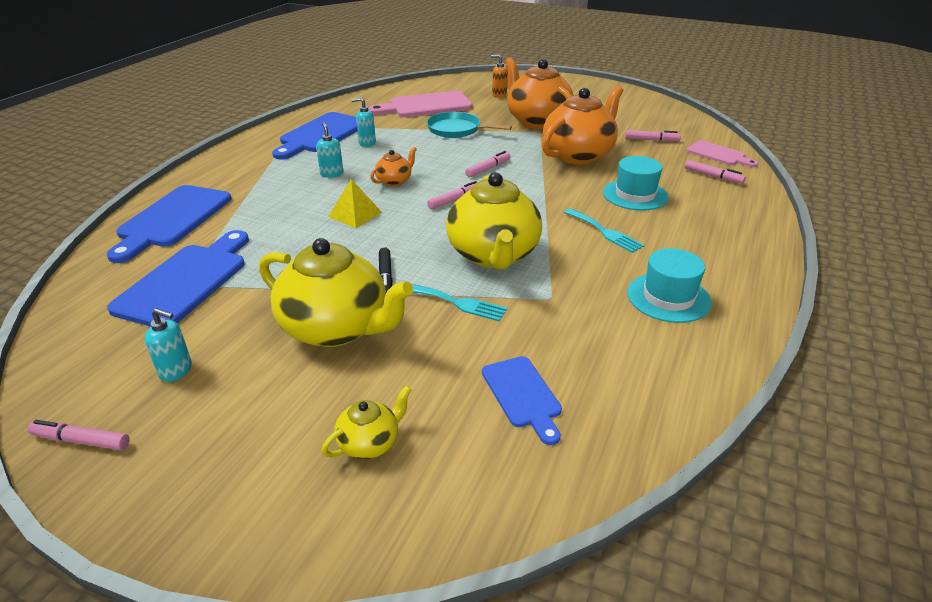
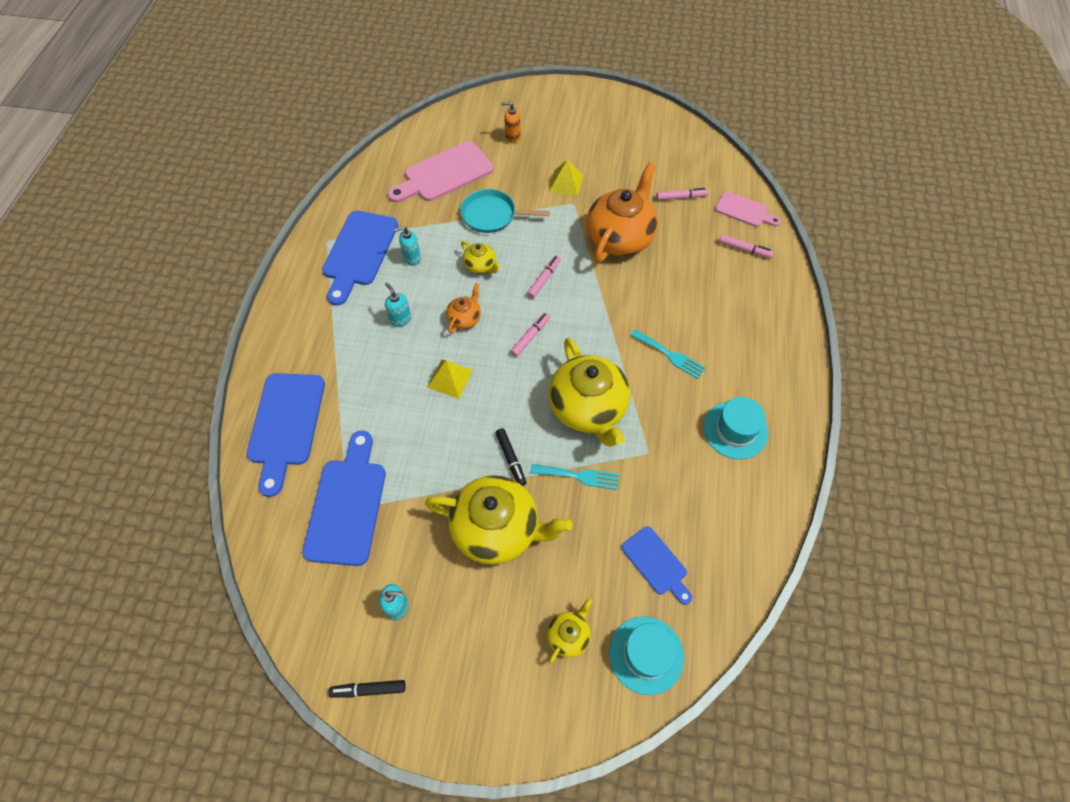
camera: 15 degrees left, 25 degrees up
(81, 441) = (368, 689): pink marker -> black marker
(429, 154) = (480, 266): none -> yellow teapot
(537, 121) = (566, 183): orange teapot -> yellow pyramid
(635, 195) = (683, 294): turquoise hat -> turquoise hat (646, 655)

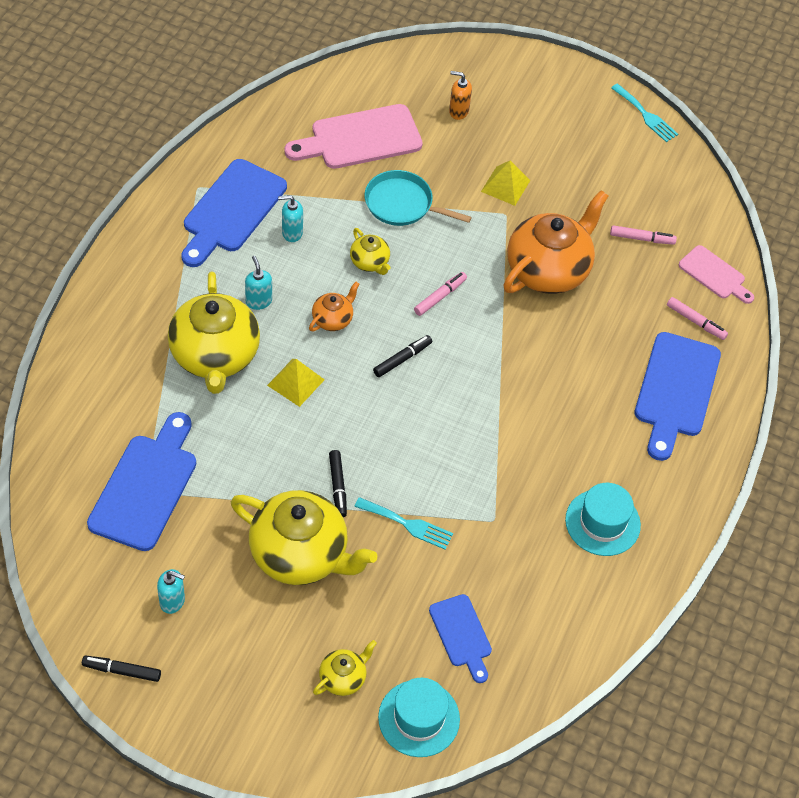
camera: 10 degrees right, 5 degrees down
(286, 425) = (100, 385): blue cutting board -> blue cutting board (675, 390)
(530, 337) = (402, 359): pink marker -> black marker
(588, 408) = (442, 455): yellow teapot -> yellow teapot (215, 356)
(670, 355) = (558, 421): turquoise fork -> turquoise fork (646, 115)

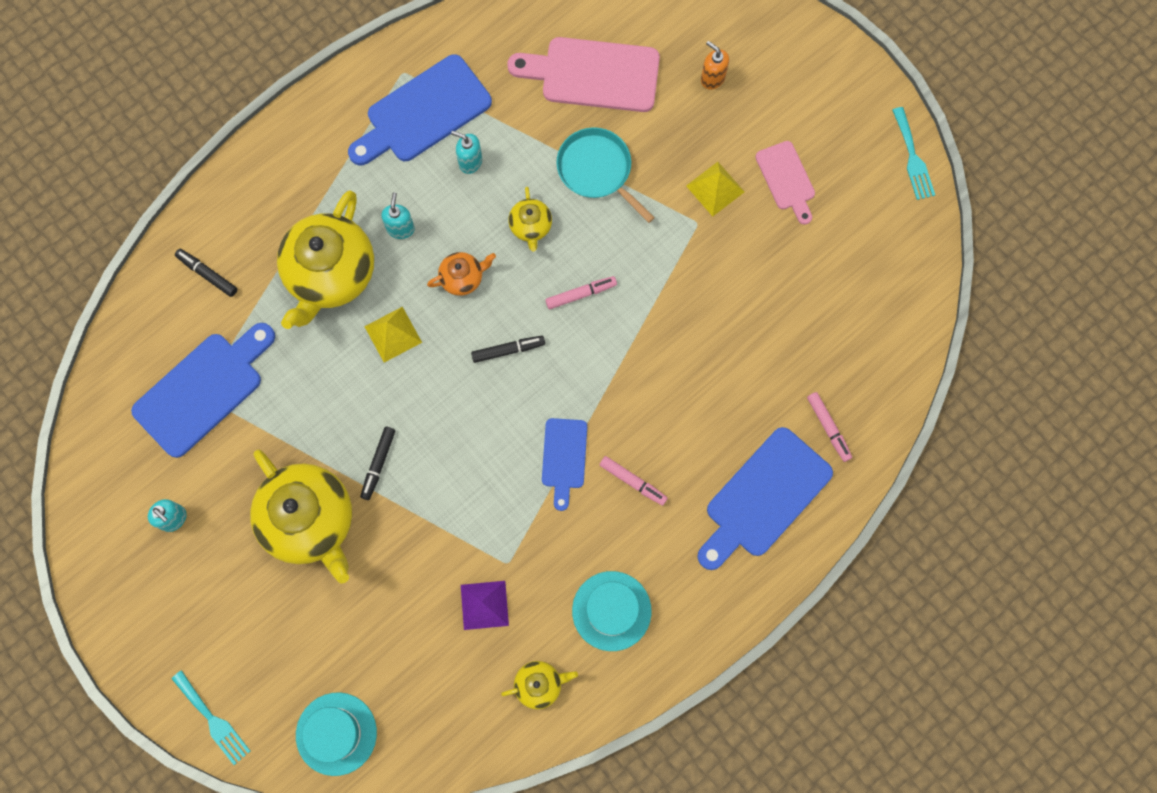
camera: 30 degrees right, 20 degrees up
(122, 671) = (99, 569): black marker -> black marker (207, 274)
(343, 678) = (288, 663): yellow teapot -> yellow teapot (539, 684)
(407, 524) = (424, 532): turquoise fork -> turquoise fork (213, 720)
(461, 634) = (417, 668): blue cutting board -> blue cutting board (564, 458)
(492, 561) = (484, 605): none -> purple pyramid
(548, 270) = (707, 306): orange teapot -> none
(642, 239) = (825, 308): pink marker -> pink marker (633, 482)
(714, 275) = (879, 381): pink cutting board -> pink cutting board (786, 179)

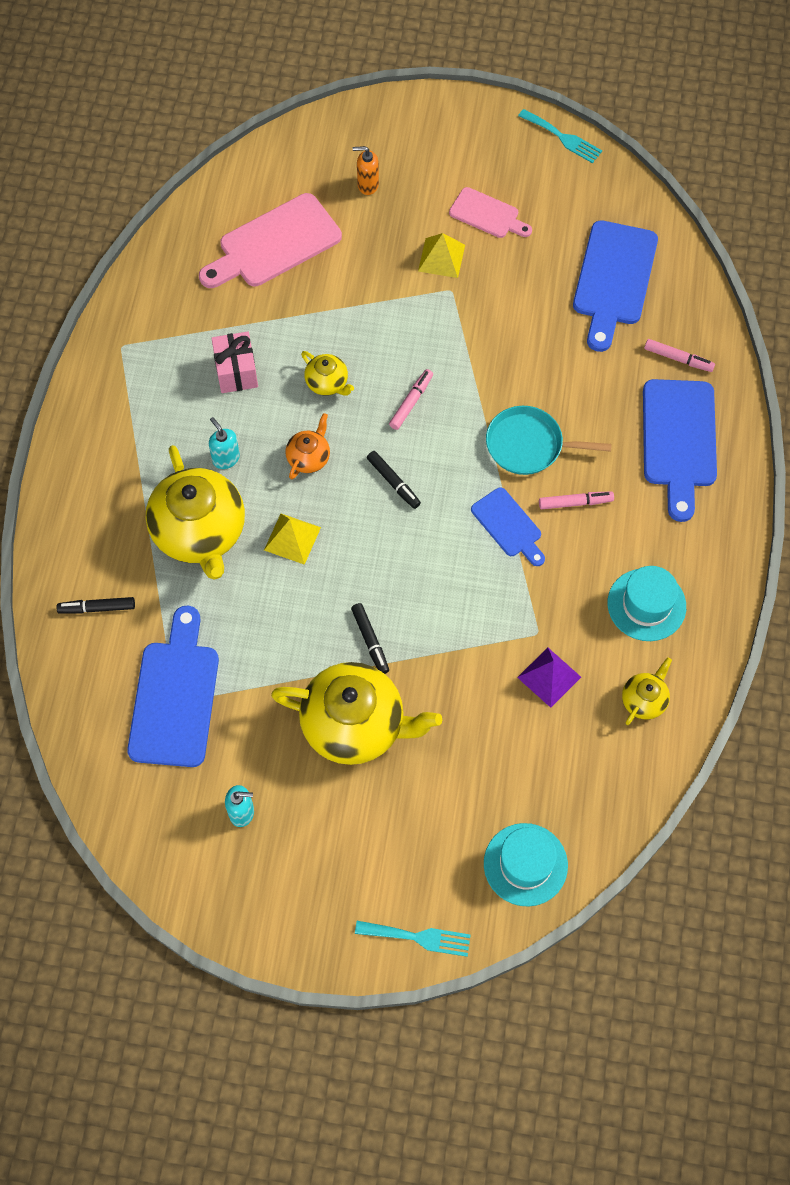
camera: 40 degrees left, 10 degrees down
(423, 112) = (165, 363): blue cutting board -> blue cutting board (613, 279)
(470, 162) = (236, 371): turquoise soap dispenser -> pink gift
(508, 350) = (393, 482): black marker -> black marker turned 105 degrees clockwise
(597, 170) = (341, 307): turquoise pan -> turquoise pan (528, 445)

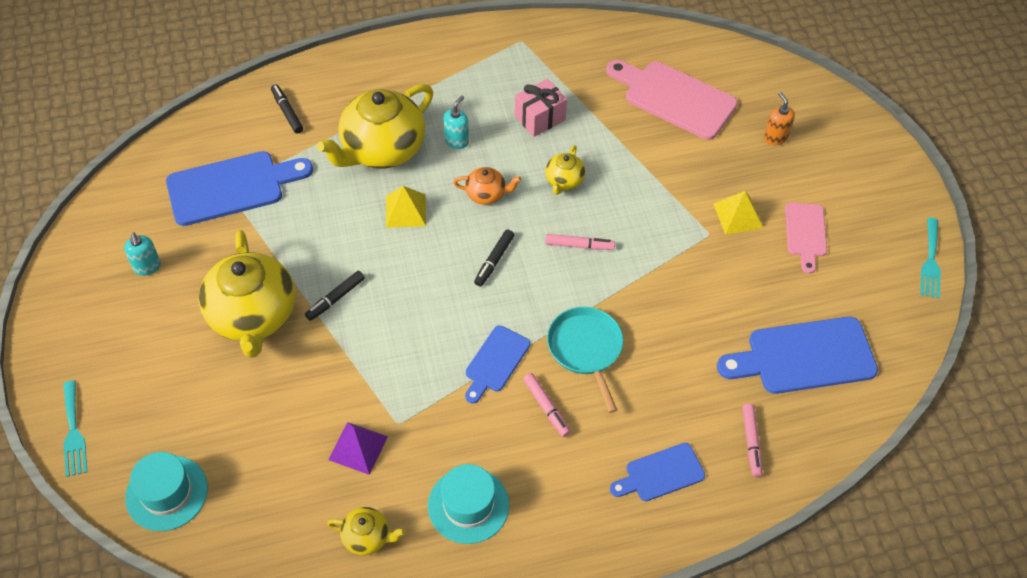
camera: 65 degrees right, 10 degrees down
(679, 440) = (660, 473): blue cutting board -> blue cutting board, size x0.58

